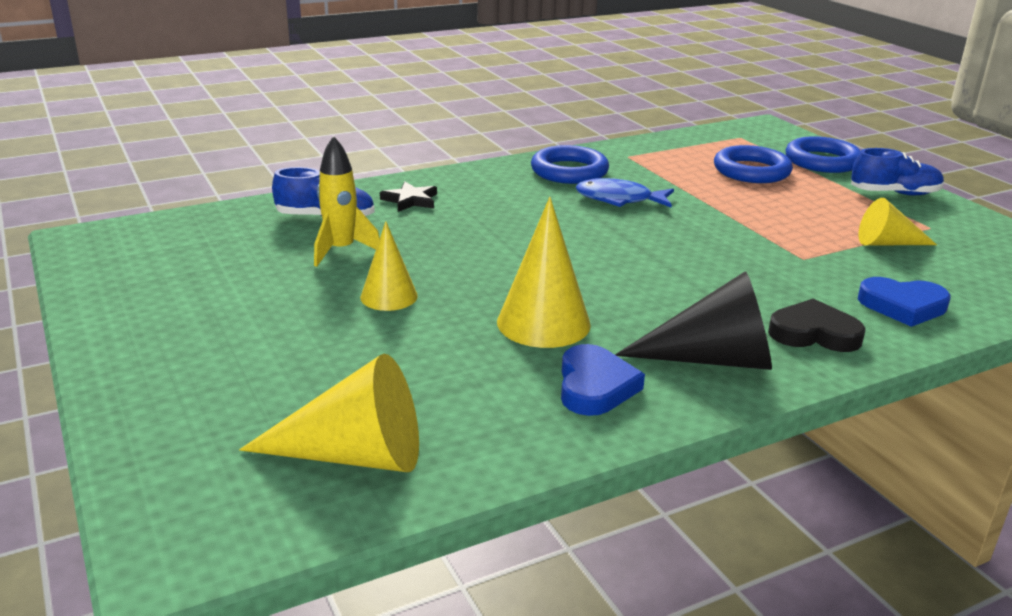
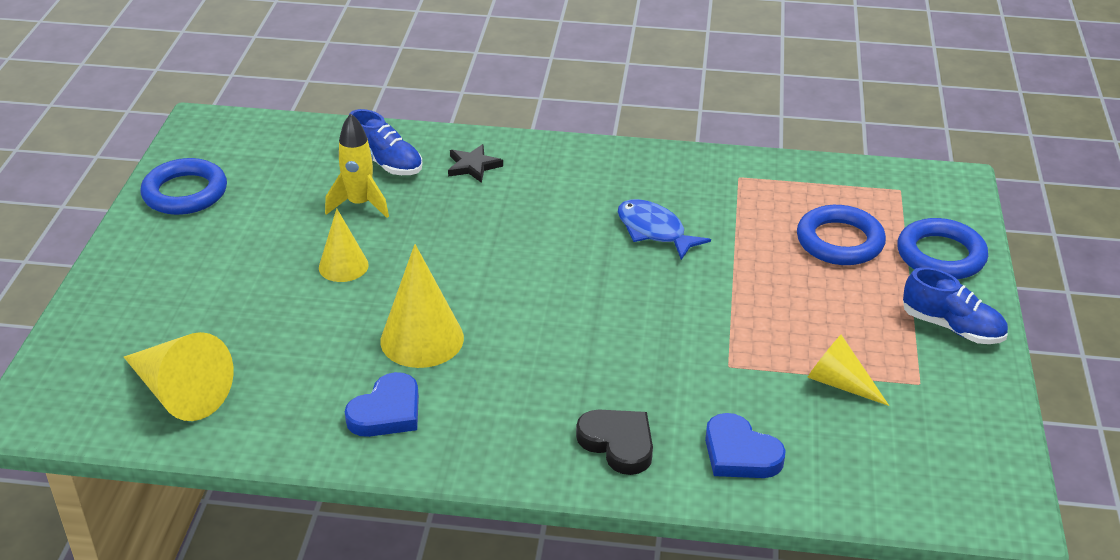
camera: 35 degrees right, 10 degrees up
(569, 171) = (654, 178): blue ring -> blue ring (185, 193)
(713, 359) = (502, 429): black cone -> none

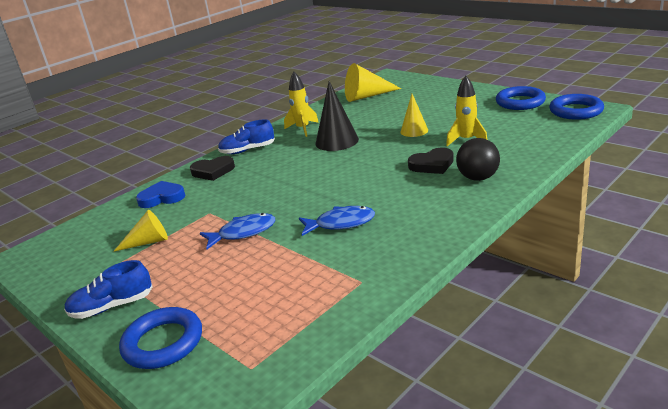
camera: 130 degrees right, 10 degrees down
(386, 163) = (506, 152): blue shoe -> blue shoe (247, 150)
(387, 412) = (303, 129): blue heart -> yellow rocket
(422, 339) = (337, 141): yellow cone -> black cone
(456, 211) = (432, 165): none -> black heart
(473, 166) = (478, 178): black star -> black ball
(741, 302) = (243, 233): none -> blue fish
(839, 241) = (239, 297): blue ring -> blue ring (576, 111)

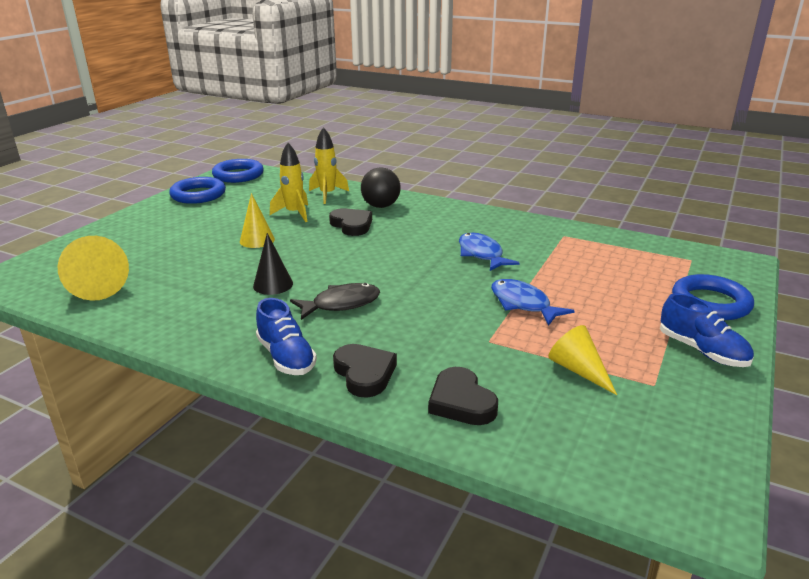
camera: 110 degrees left, 0 degrees up
(162, 198) = (461, 402): blue heart -> black heart
(295, 163) = (341, 304): none -> black fish
(303, 129) = (213, 320): yellow rocket -> yellow rocket (327, 195)
(337, 141) = (273, 284): black cone -> black cone, size x0.63

